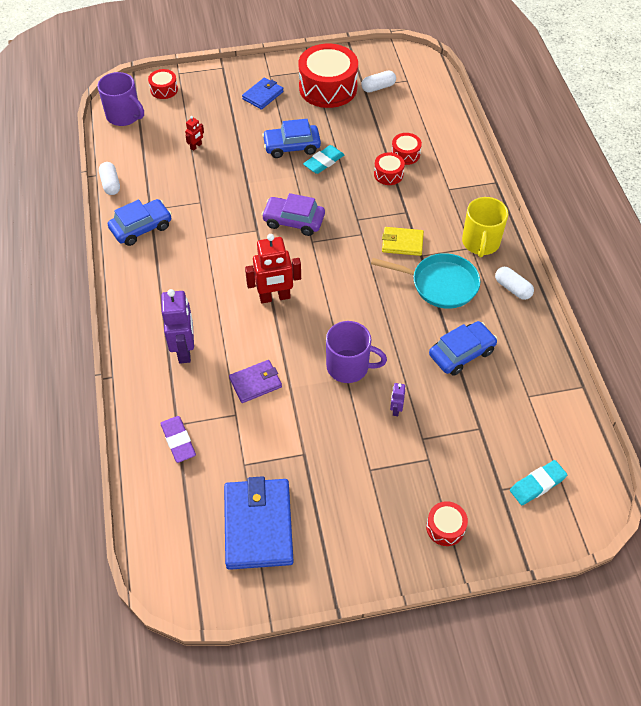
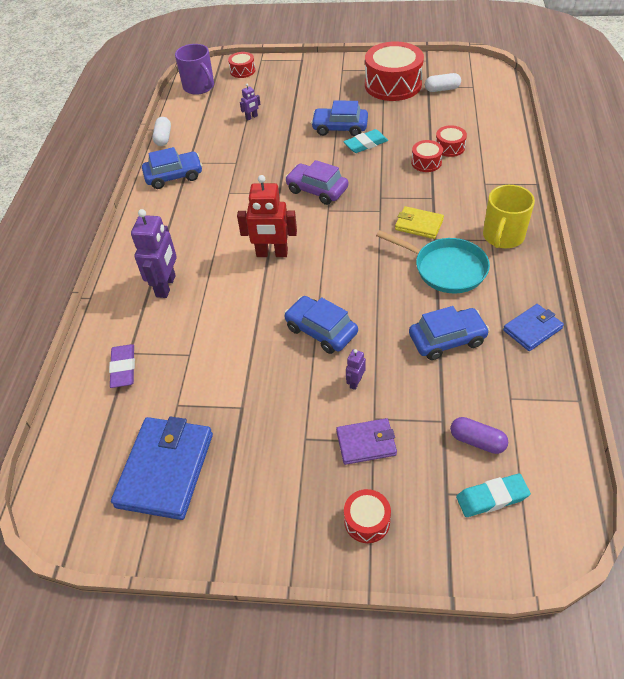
camera: 20 degrees right, 5 degrees down
(196, 146) = (251, 117): red robot -> purple robot
(255, 383) = (221, 328): purple wallet -> purple wallet (366, 443)
(263, 95) = (329, 84): blue wallet -> blue wallet (532, 329)
(349, 366) = (321, 331): purple mug -> blue car
(512, 288) = (525, 285): white capsule -> none
(512, 439) = (477, 441): none -> purple capsule

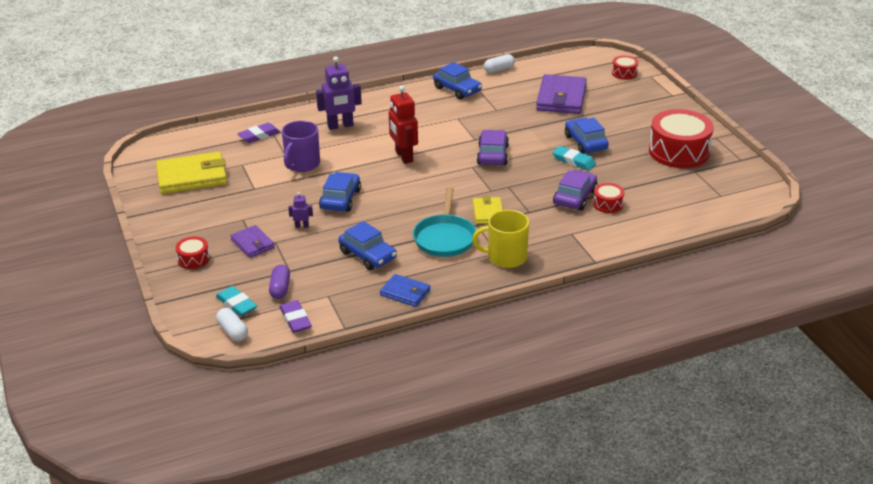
camera: 60 degrees right, 15 degrees down
(165, 470) = (192, 177): blue wallet -> yellow wallet
(199, 87) = (580, 62): purple mug -> purple mug (302, 164)
(251, 117) = (561, 98): purple robot -> purple wallet
(426, 162) = (575, 197): red drum -> purple car
(442, 89) = (698, 179): white capsule -> white capsule (233, 331)
(547, 443) = (295, 319): none -> purple eraser

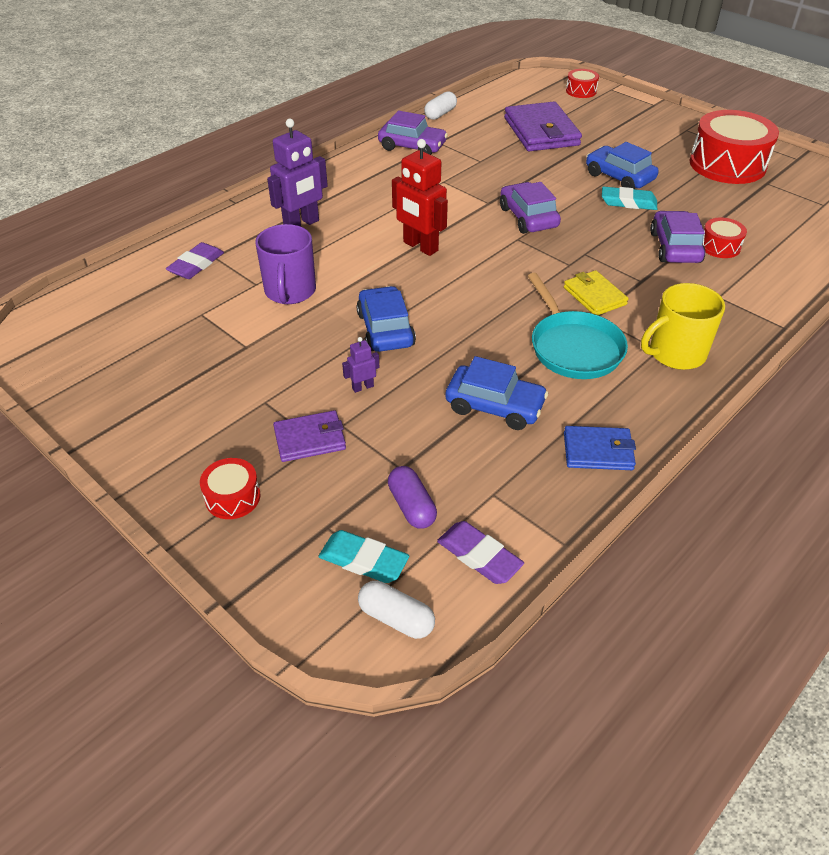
camera: 25 degrees left, 10 degrees up
(192, 177) = (135, 353): yellow wallet -> none
(252, 244) = (310, 439): purple wallet -> purple wallet turned 45 degrees counterclockwise
(457, 89) = (412, 147): blue car -> purple car

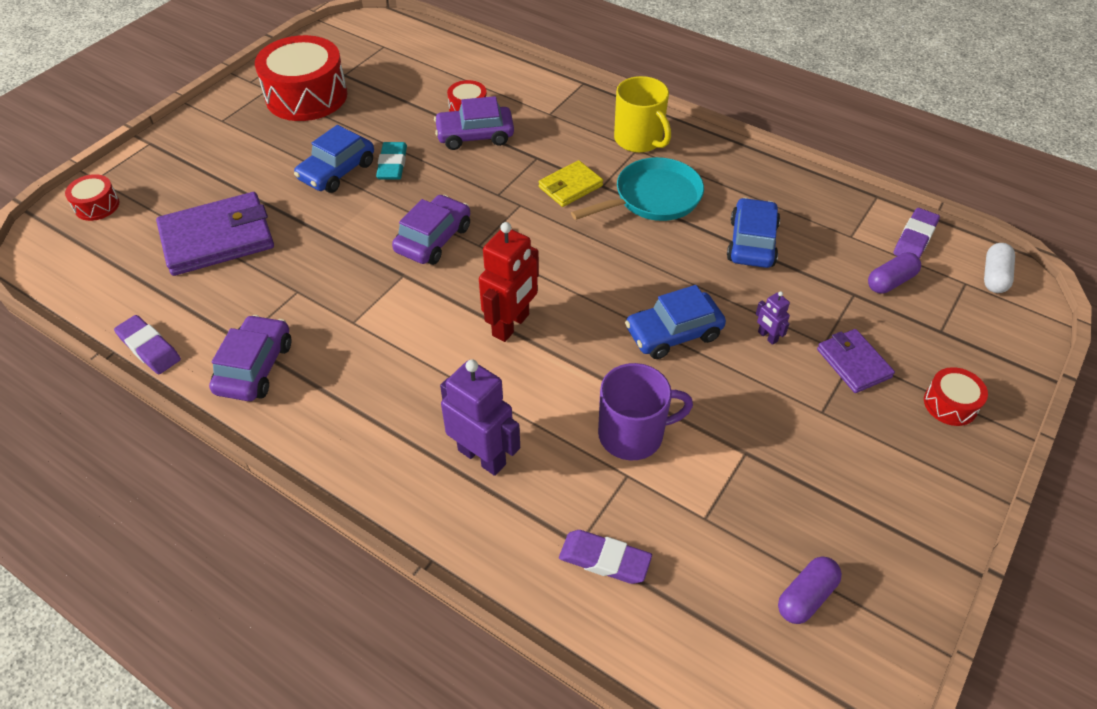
camera: 100 degrees left, 5 degrees up
(113, 349) = (806, 596): none -> purple capsule
(363, 560) = (958, 302): turquoise eraser -> none
(440, 114) = (149, 348): white capsule -> purple eraser
(528, 217) = (433, 239): purple car -> purple car turned 150 degrees clockwise
(598, 451) = (776, 182): blue wallet -> none

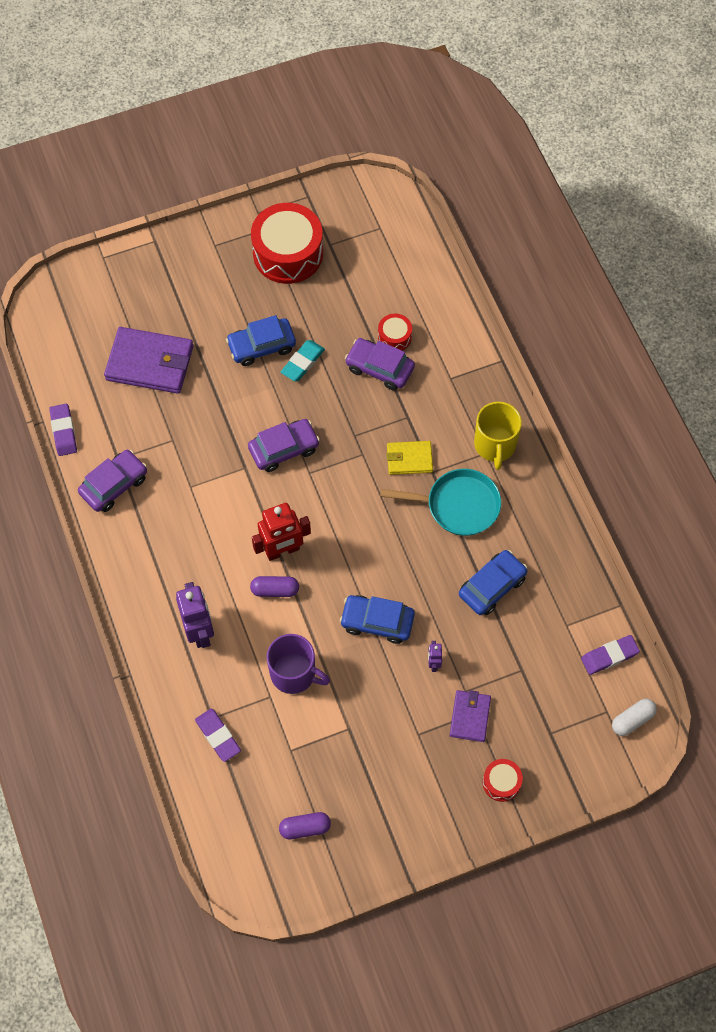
camera: 35 degrees right, 15 degrees up
(97, 206) = (91, 285): red drum -> none
(890, 282) = (556, 677): purple capsule -> purple capsule (275, 590)

